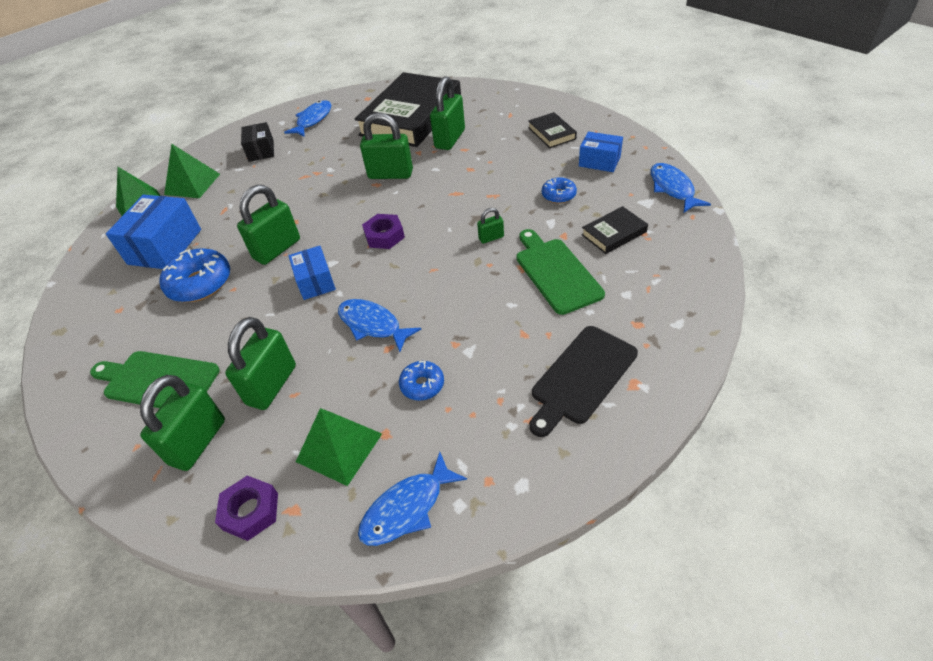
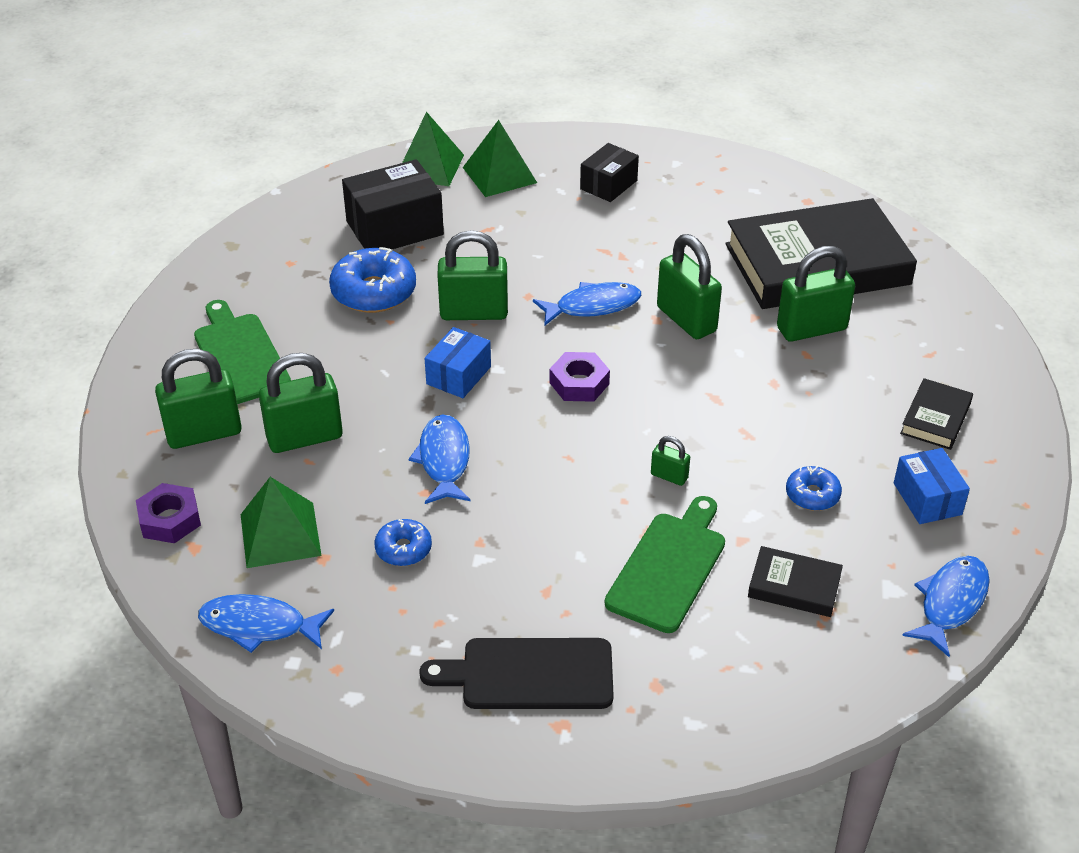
camera: 45 degrees right, 5 degrees down
(165, 246) = (394, 228): blue box -> black box
(313, 120) = (710, 185): blue fish -> blue fish (592, 306)

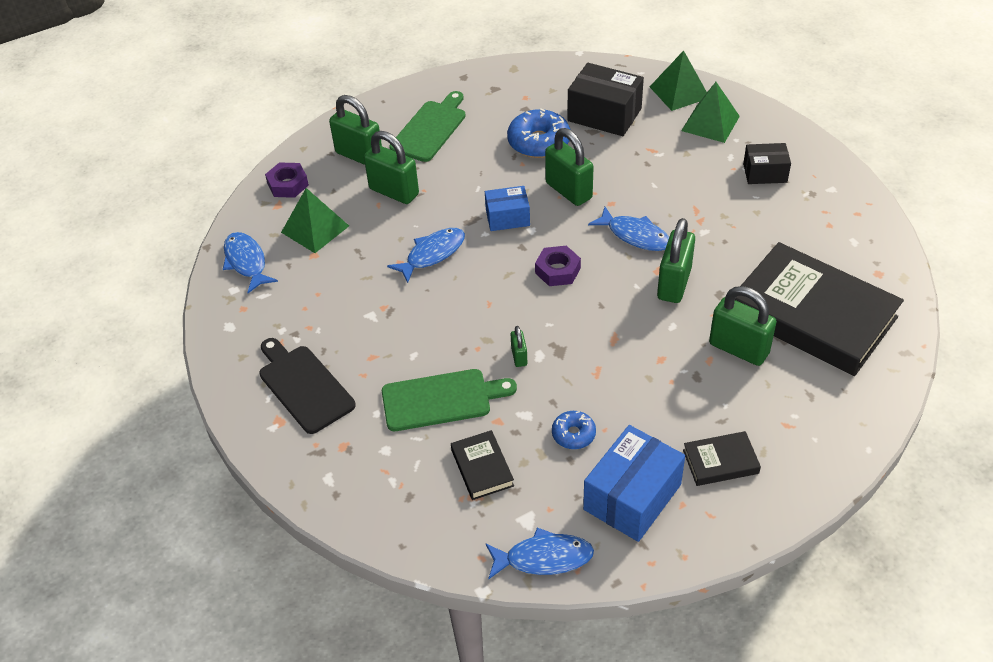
camera: 55 degrees right, 5 degrees up
(403, 549) = (349, 280): blue donut -> none
(927, 499) = (632, 497): blue box -> blue box, size x1.64

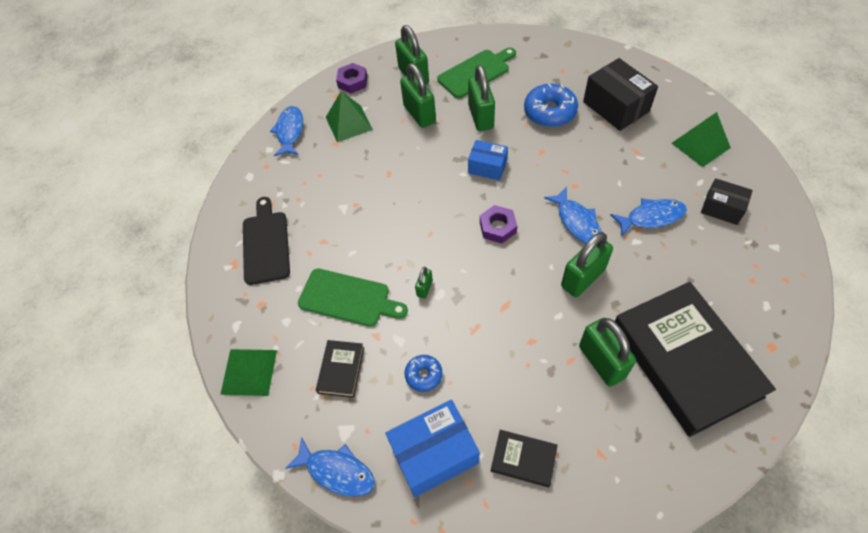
camera: 30 degrees right, 10 degrees up
(432, 254) = (415, 175): blue fish -> blue fish (651, 217)
(568, 191) = (547, 162): green padlock -> green padlock (481, 117)
(679, 92) = (690, 108): green pyramid -> green pyramid (249, 371)

